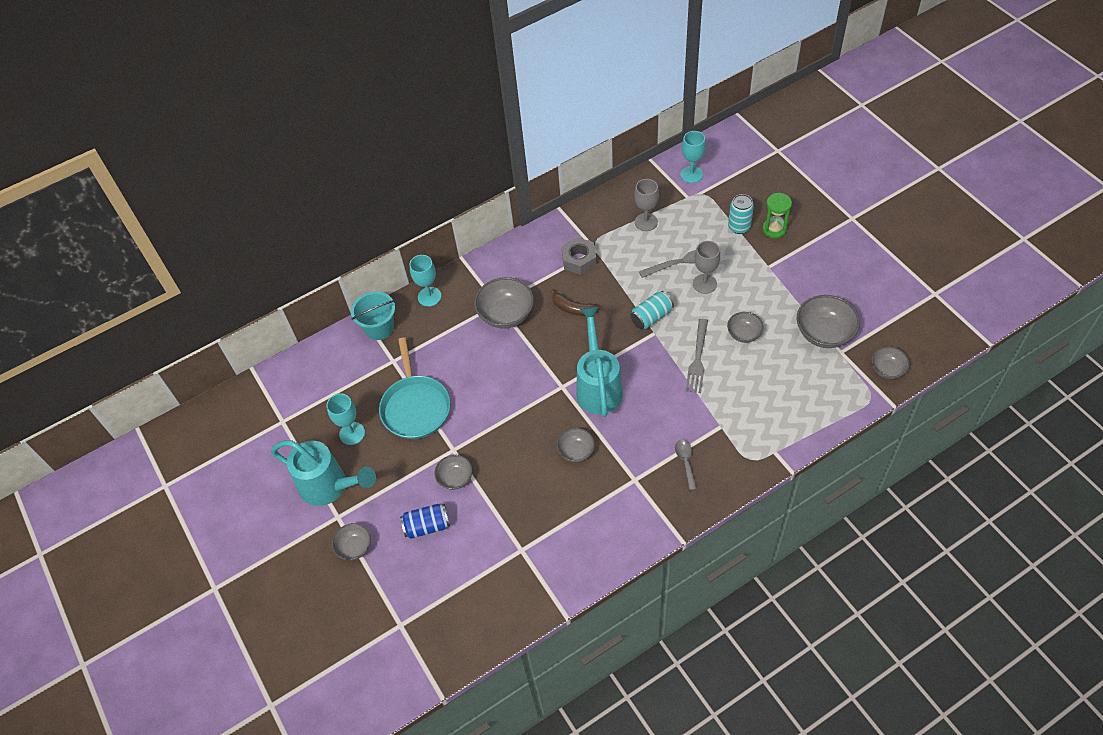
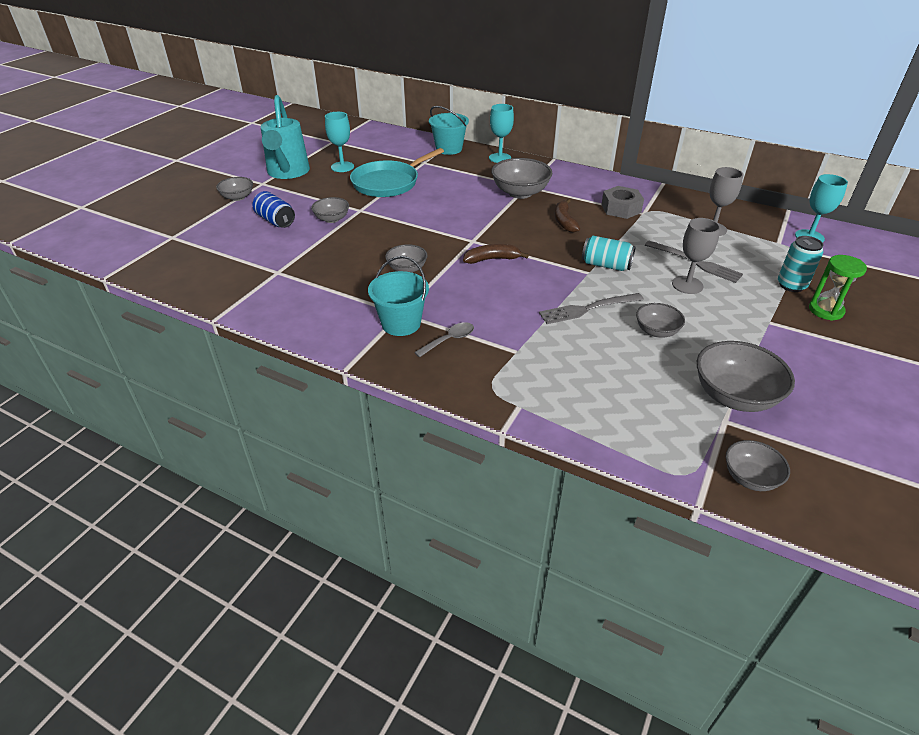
camera: 55 degrees right, 15 degrees down
(598, 386) = (492, 259): turquoise watering can -> brown banana
(648, 485) = (401, 323): none -> turquoise bucket

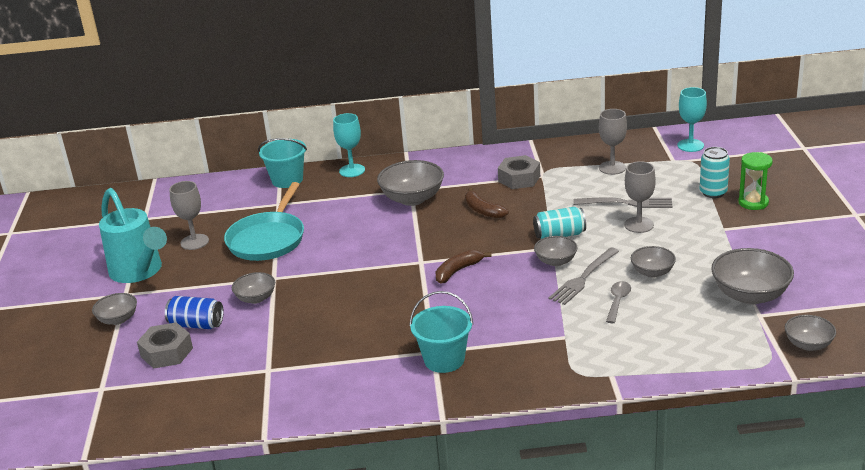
camera: 30 degrees left, 10 degrees down
(236, 231) = (166, 352): none -> grey nut
(342, 167) = (194, 242): turquoise goblet -> grey goblet
(407, 269) = (391, 312): grey bowl -> grey bowl (556, 261)
(449, 340) = (501, 353): grey spoon -> grey spoon (618, 301)

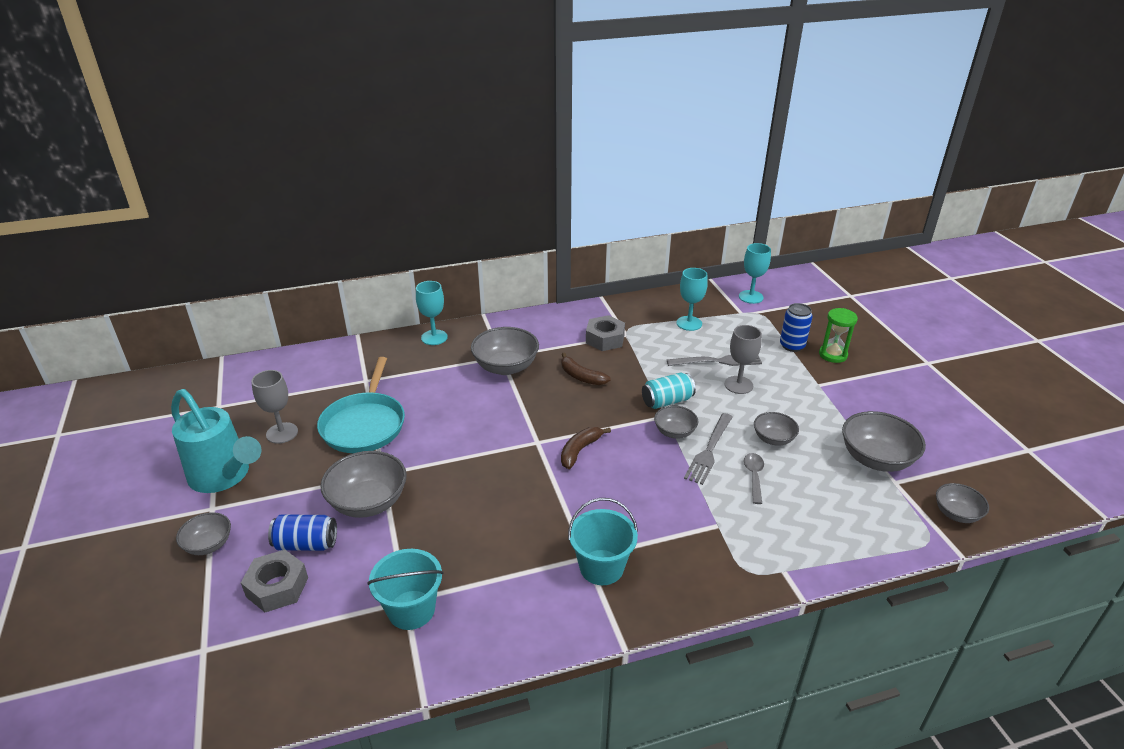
camera: 15 degrees left, 5 degrees up
(256, 298) = (368, 502): grey bowl -> grey bowl, size x1.71
(287, 180) = (368, 351): turquoise bucket -> turquoise bucket (411, 610)
(612, 168) = (689, 323): grey goblet -> turquoise goblet
(713, 192) = (792, 346): turquoise can -> blue can

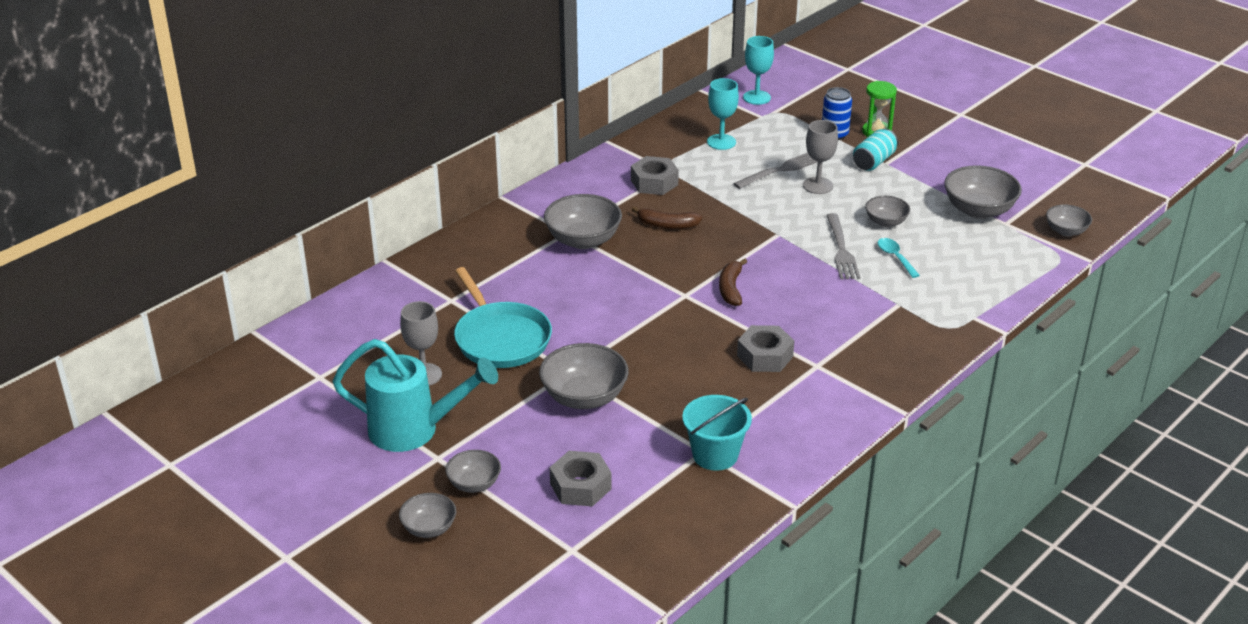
camera: 30 degrees left, 0 degrees up
(306, 544) = (566, 448): blue can -> none
(434, 337) = (475, 236): turquoise goblet -> none
(548, 527) = (765, 356): none -> grey nut
(601, 567) = (836, 367): turquoise bucket -> none
(667, 401) = (767, 221): turquoise can -> turquoise can (874, 161)
(674, 432) = (798, 245): grey bowl -> grey bowl (429, 528)
(754, 476) = (895, 257): grey spoon -> turquoise spoon

